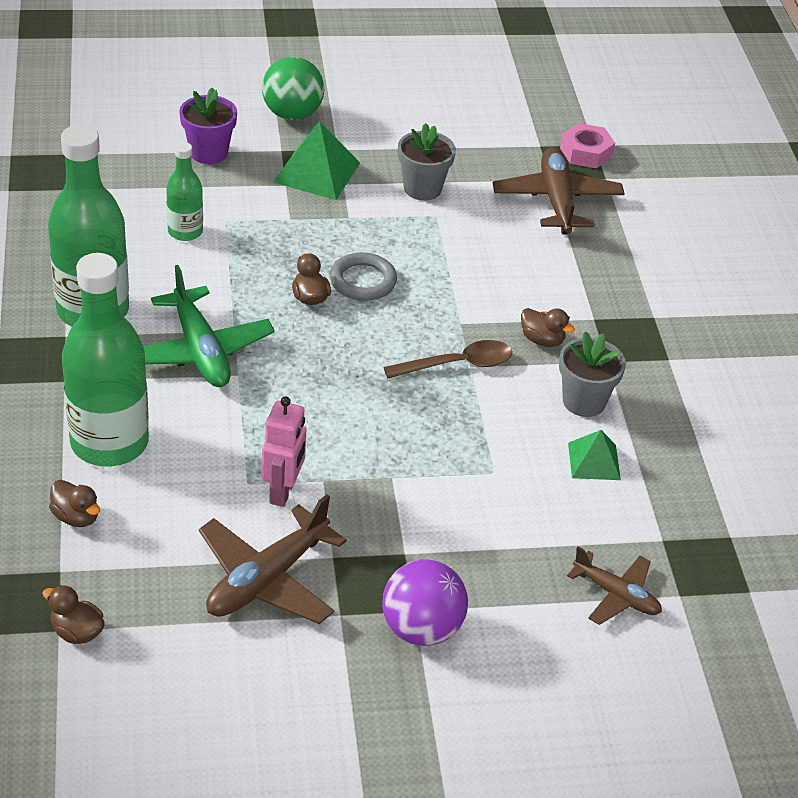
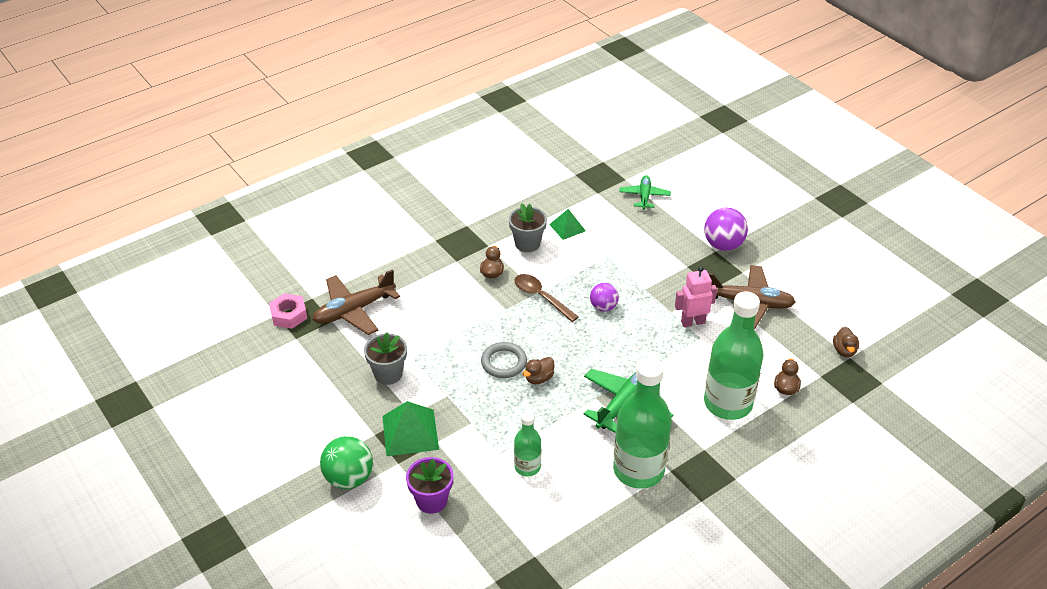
camera: 115 degrees left, 0 degrees up
(389, 415) = (603, 307): none -> purple ball
(616, 595) = (644, 196): brown plane -> green plane

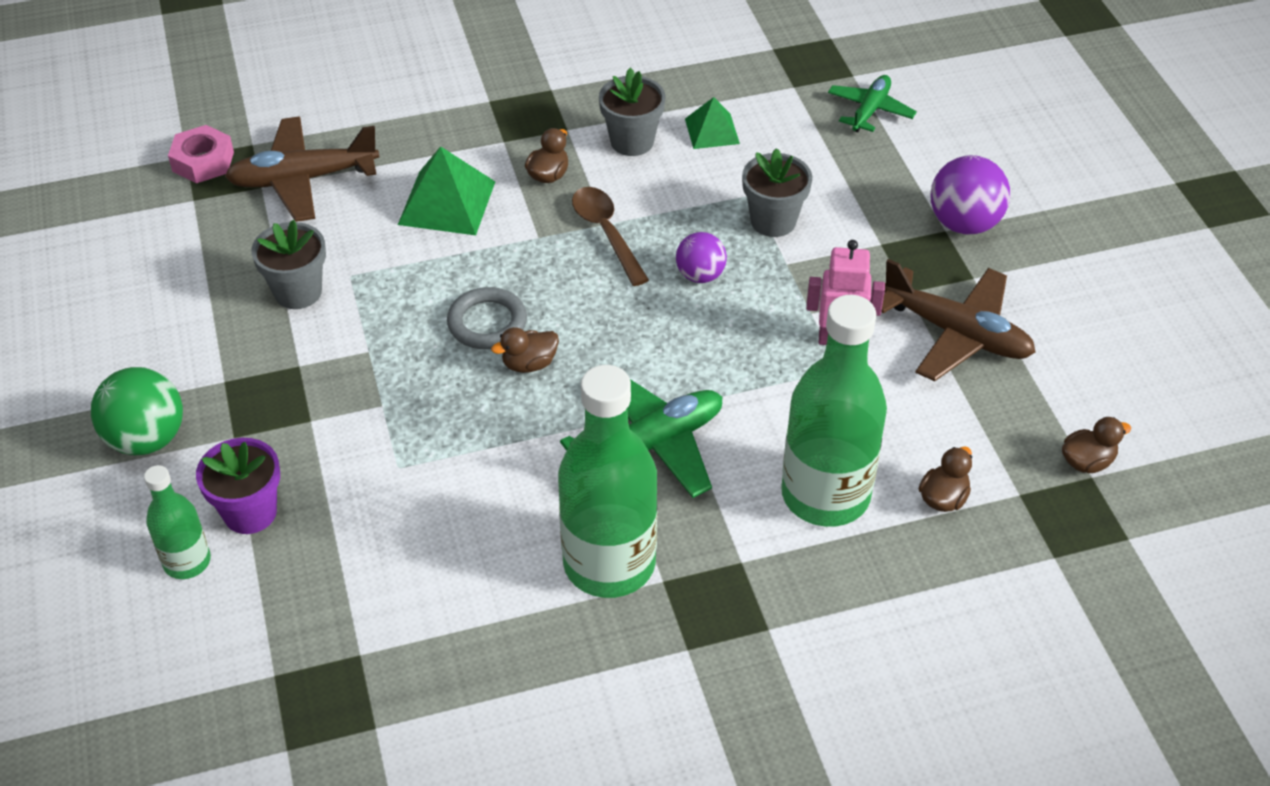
camera: 20 degrees right, 5 degrees up
(410, 432) = (279, 393): green pyramid -> green pyramid (447, 202)
(527, 467) = (430, 503): green bottle -> green bottle (187, 561)
(626, 268) = (773, 221): none -> grey flower pot
(844, 351) = (1087, 462): brown duck -> brown duck turned 135 degrees counterclockwise

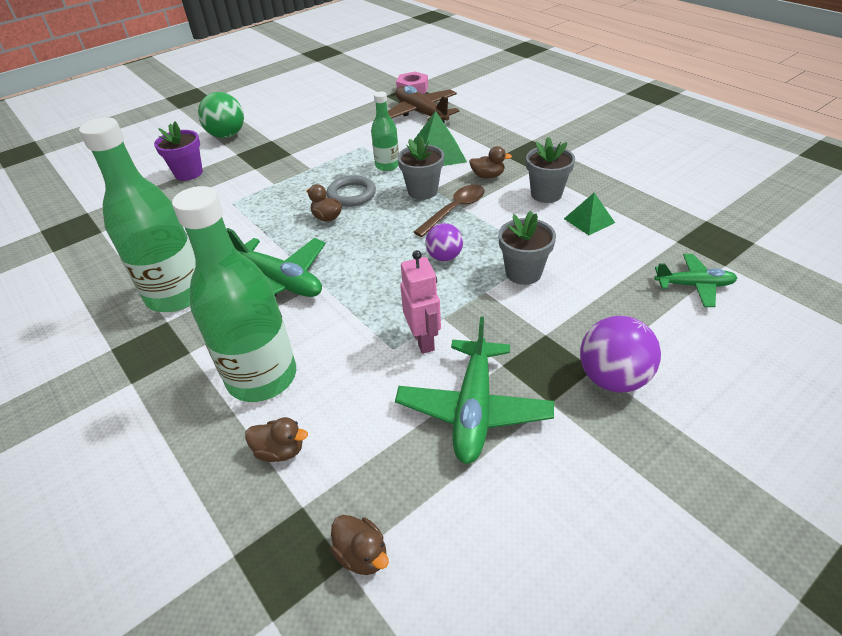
camera: 70 degrees right, 5 degrees down
(187, 561) = (154, 168): green bottle -> green bottle (387, 165)
(298, 292) = (341, 137): grey flower pot -> grey flower pot (422, 191)
(956, 333) = (473, 409): brown plane -> green plane

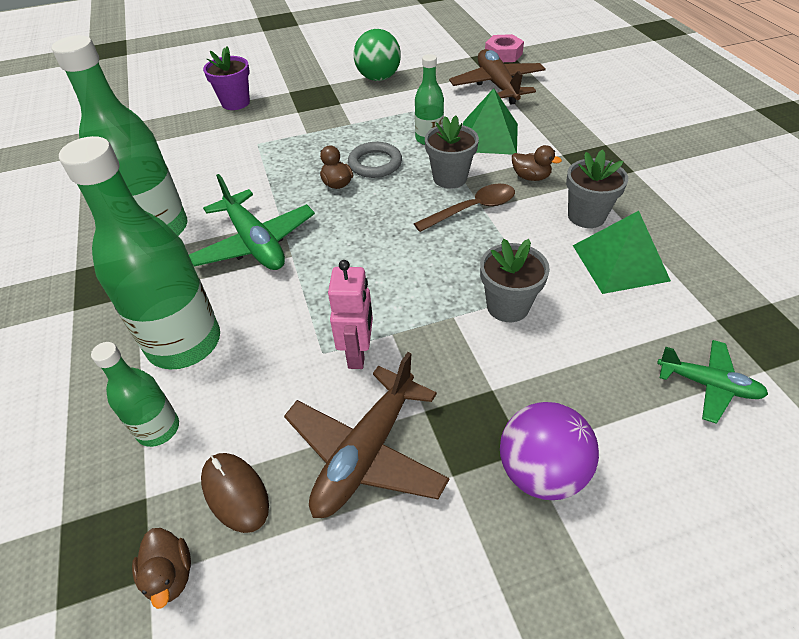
camera: 20 degrees right, 5 degrees up
(227, 135) = (291, 69): green ball -> green ball (378, 78)
(280, 451) = (158, 429): brown duck -> green bottle
(381, 475) = (235, 493): none -> brown mouse
(444, 257) = (431, 262): purple ball -> none
(473, 409) = (366, 452): green plane -> brown plane
(589, 220) = (620, 262): green pyramid -> green pyramid, size x1.63

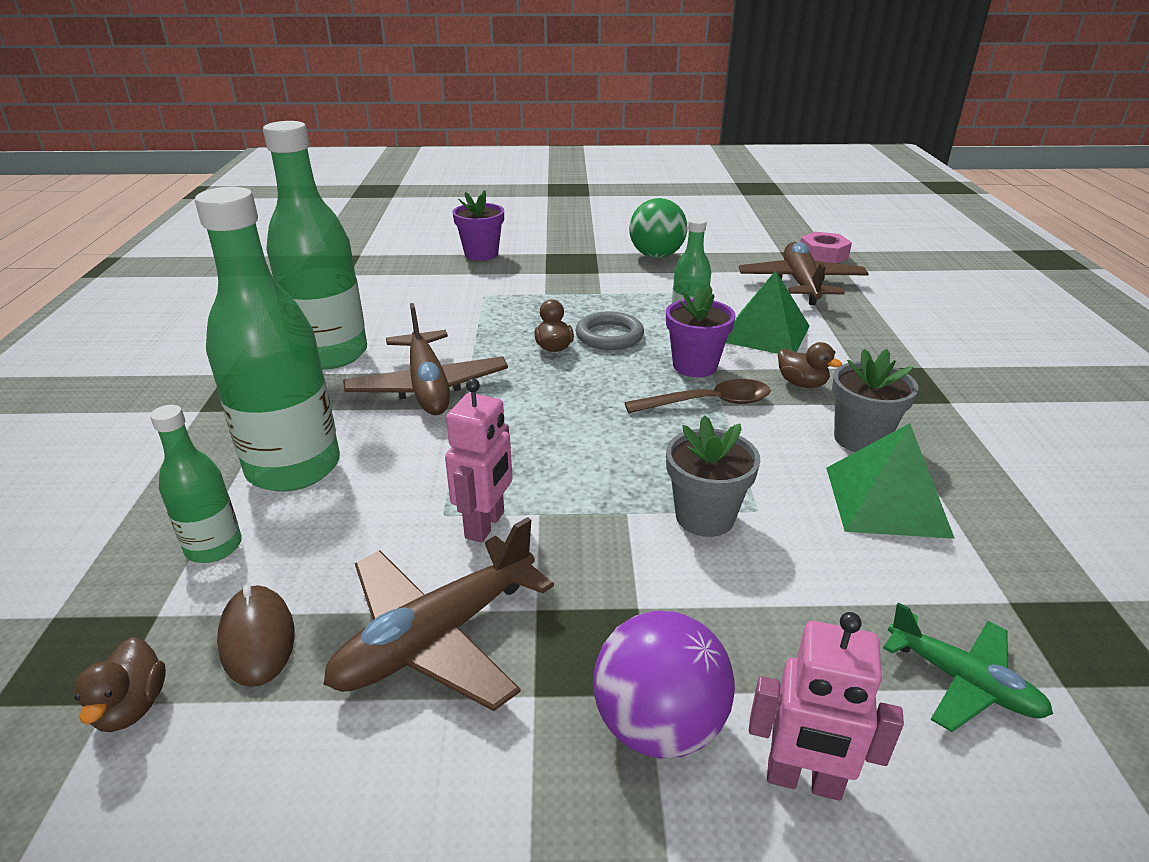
camera: 15 degrees right, 15 degrees down
(255, 243) = (428, 387): green plane -> brown plane
(450, 178) = (695, 366): grey flower pot -> purple flower pot
(641, 481) = (803, 781): none -> pink robot

